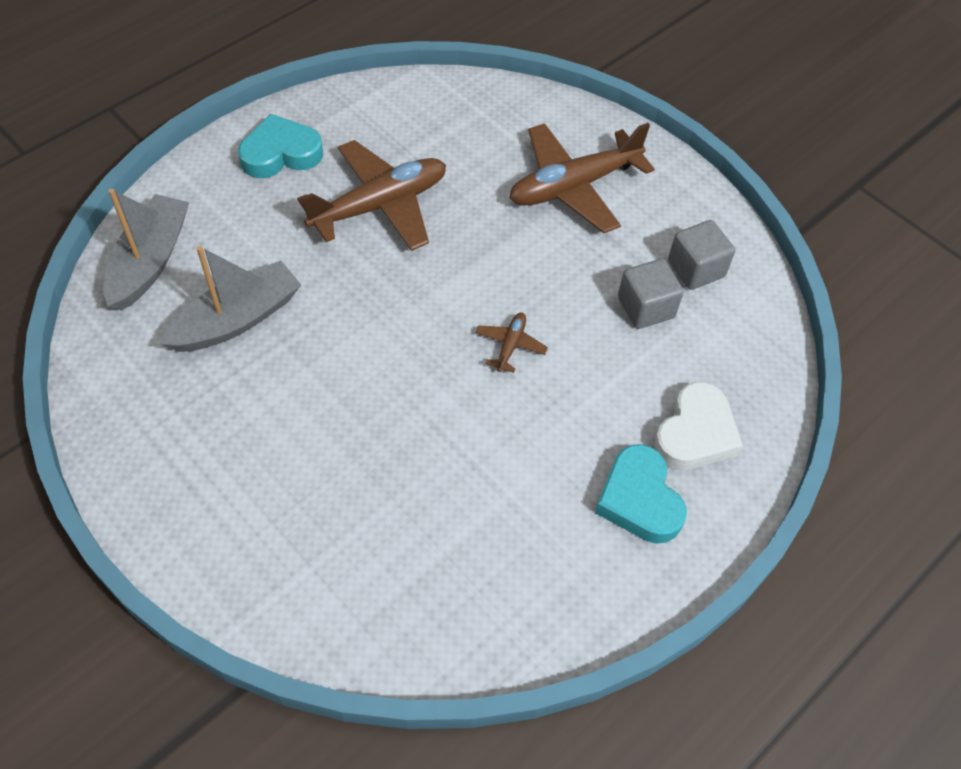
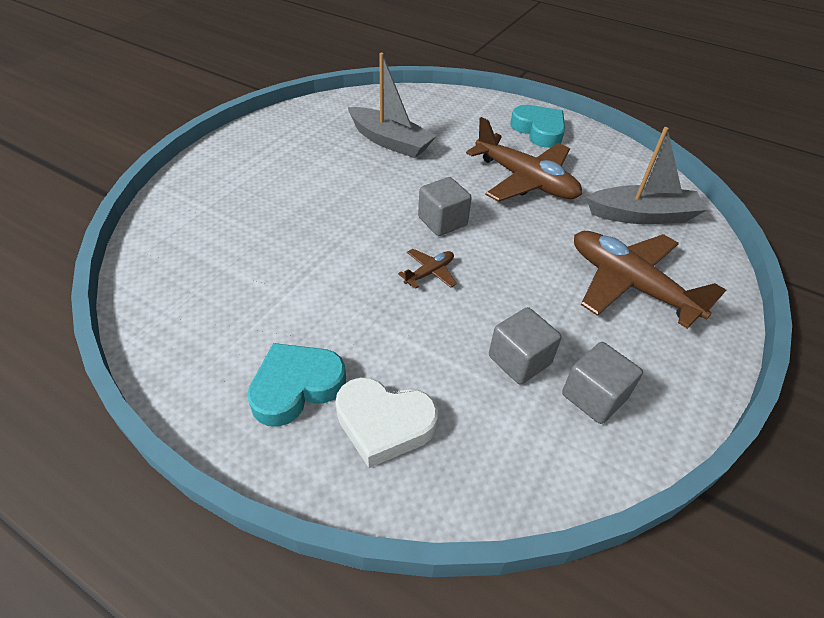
camera: 75 degrees right, 10 degrees down
(150, 261) = (418, 103): grey boat -> grey boat (642, 215)
(428, 309) = (442, 221): none -> grey cube
(510, 345) = (429, 273): brown plane -> brown plane turned 45 degrees counterclockwise

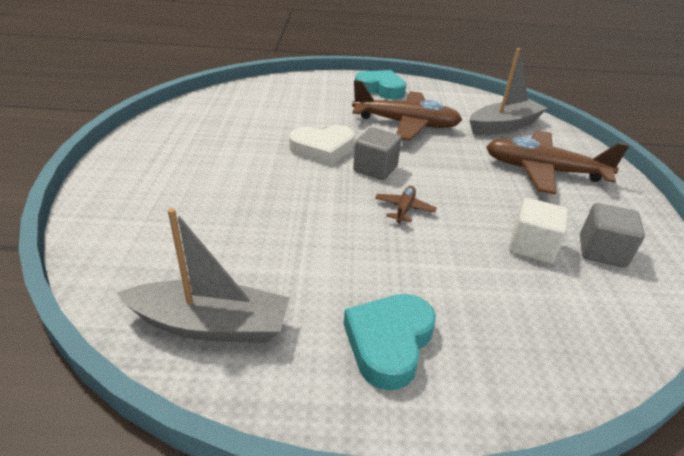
camera: 30 degrees left, 10 degrees down
(384, 424) = (490, 338): white heart -> white heart (323, 149)
(390, 141) = (273, 123): grey boat -> grey boat (211, 324)
(519, 360) = (532, 247): grey cube -> white cube

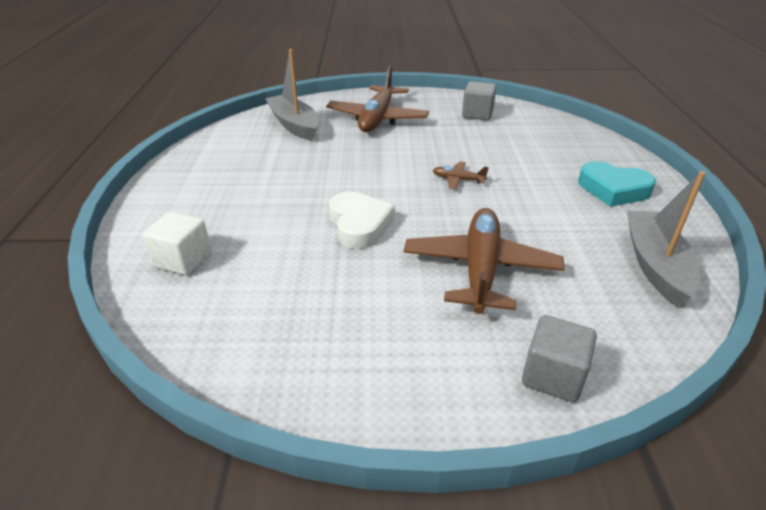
camera: 90 degrees left, 0 degrees up
(375, 169) = (394, 193): grey cube -> grey cube (553, 376)
(380, 89) = (190, 188): turquoise heart -> none
(406, 124) = (292, 174): brown plane -> brown plane (480, 269)
(532, 247) = (484, 135): white cube -> white cube (183, 260)

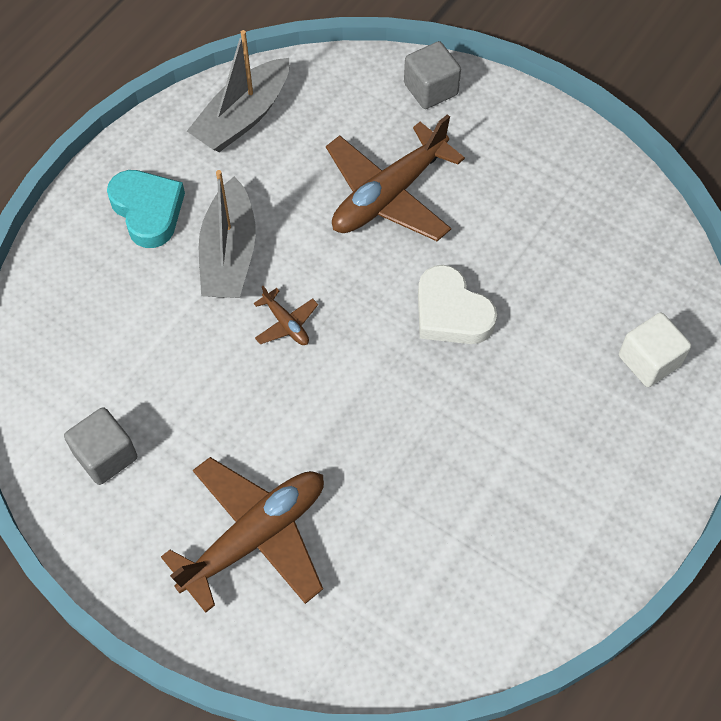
camera: 145 degrees left, 25 degrees up
(294, 125) = (388, 596): grey boat -> grey boat (229, 254)
(359, 225) = (451, 312): white heart -> white heart turned 60 degrees counterclockwise

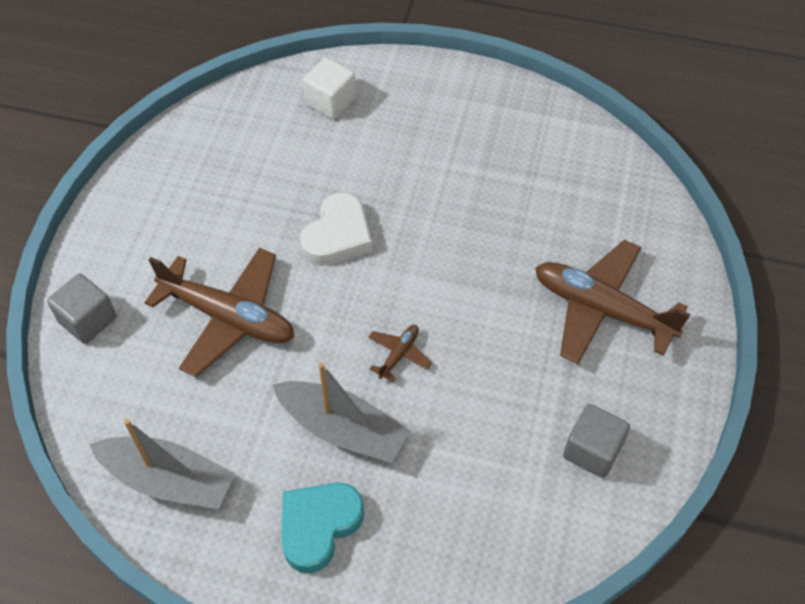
camera: 110 degrees left, 5 degrees down
(229, 254) = (343, 429): grey boat -> grey boat turned 45 degrees clockwise

